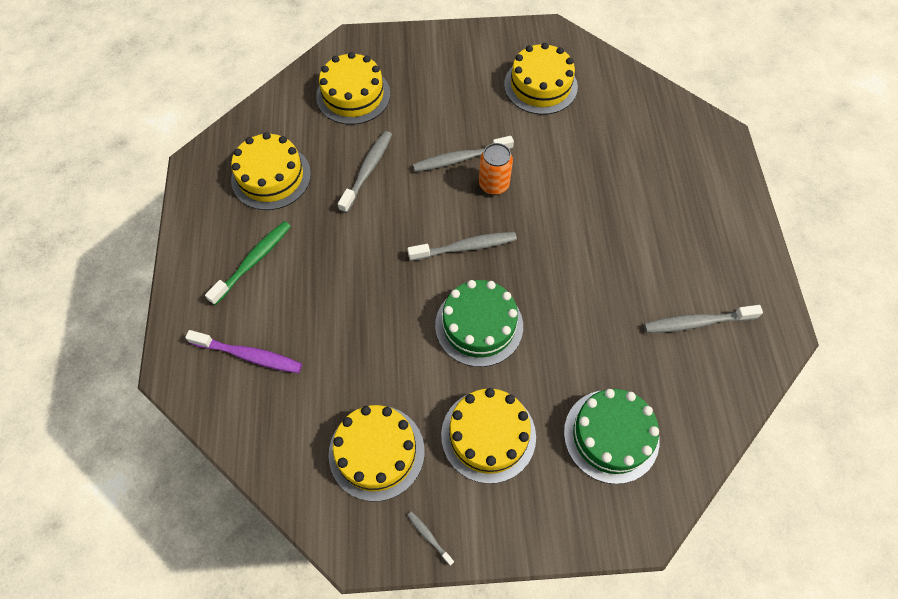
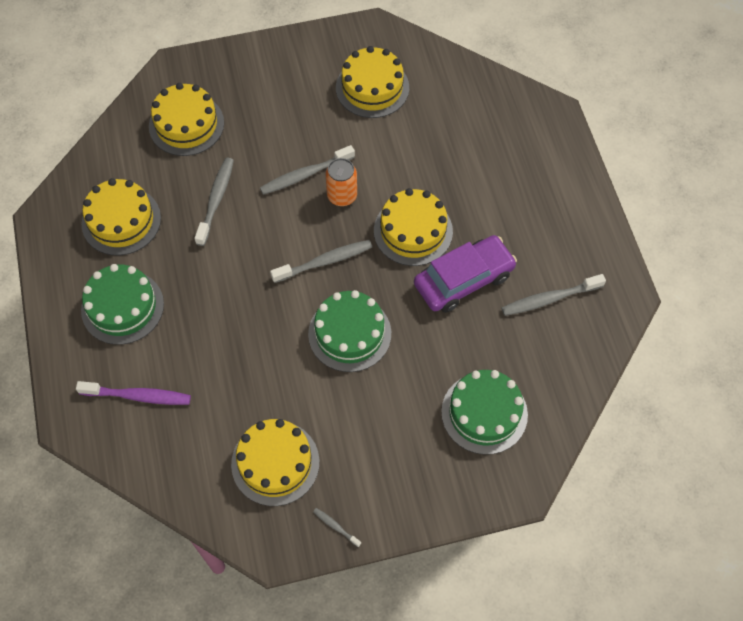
camera: 10 degrees left, 0 degrees up
(253, 261) = (122, 307): green toothbrush -> green cake
(488, 435) = (374, 431): yellow cake -> yellow cake (413, 231)
(607, 288) = (464, 280): none -> purple car

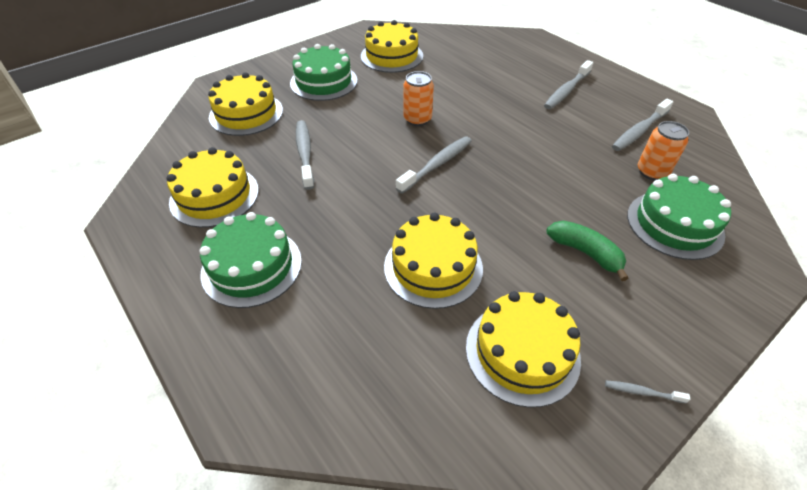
camera: 25 degrees left, 15 degrees down
(138, 396) = (316, 348): purple toothbrush -> none
(305, 175) = (375, 115): grey toothbrush -> grey toothbrush (566, 90)
(349, 333) = (502, 208): green cake -> green cake (323, 82)
(385, 406) = (585, 253): none -> green banana
(413, 231) = (494, 123): yellow cake -> yellow cake (433, 267)
(464, 280) = (563, 140): purple car -> none
(516, 352) = (652, 172): none -> orange can

